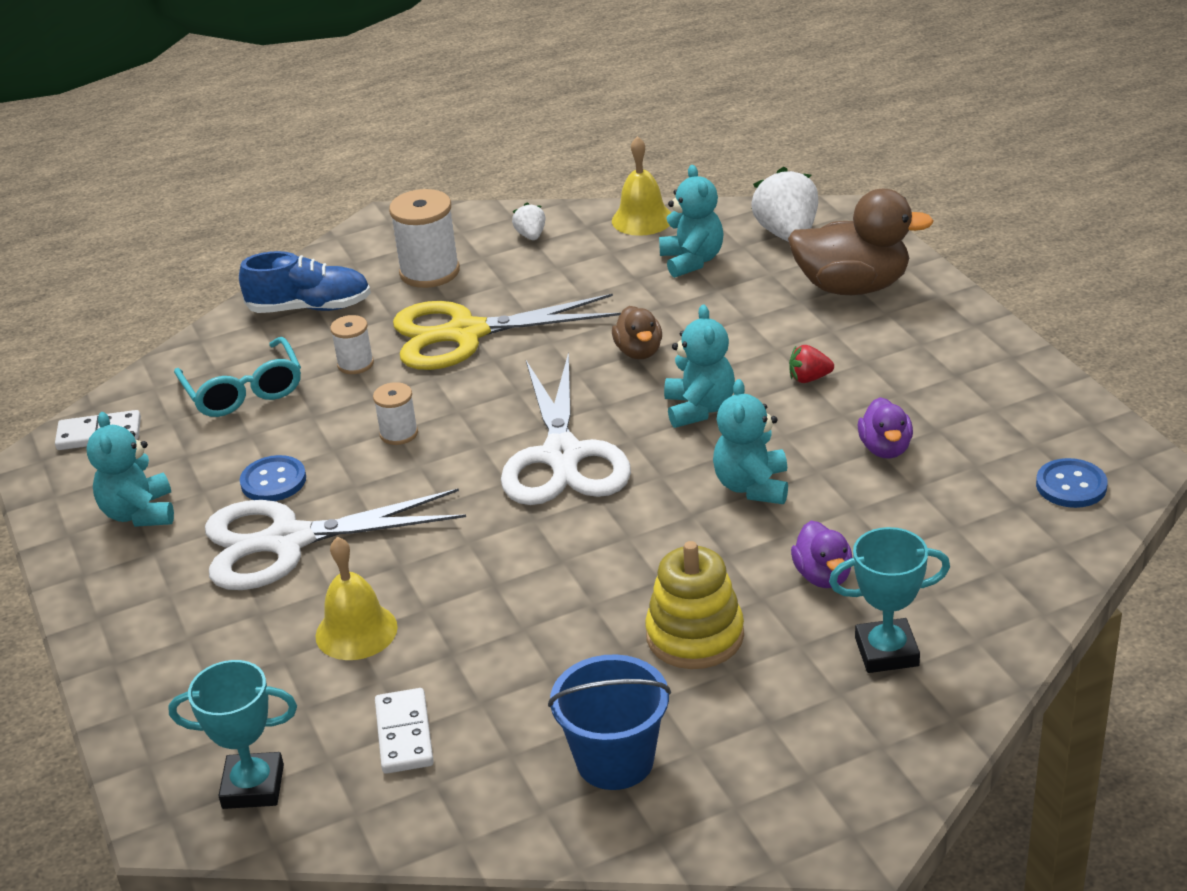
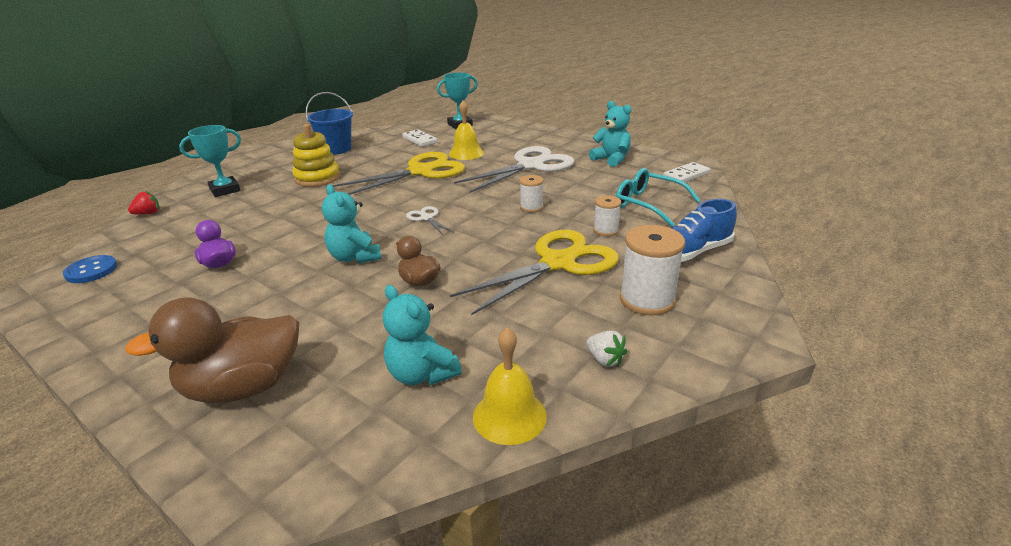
camera: 150 degrees right, 5 degrees down
(273, 481) = (569, 179): blue button -> none
(491, 590) = (420, 172): none -> yellow scissors
(562, 456) = (426, 218): white scissors -> white scissors, size x0.43
(752, 486) = (305, 228): turquoise teddy bear -> none
(787, 234) = (328, 442): white strawberry -> none
(809, 378) = (278, 293): red strawberry -> red strawberry (148, 213)
(823, 576) = (258, 205): purple duck -> none

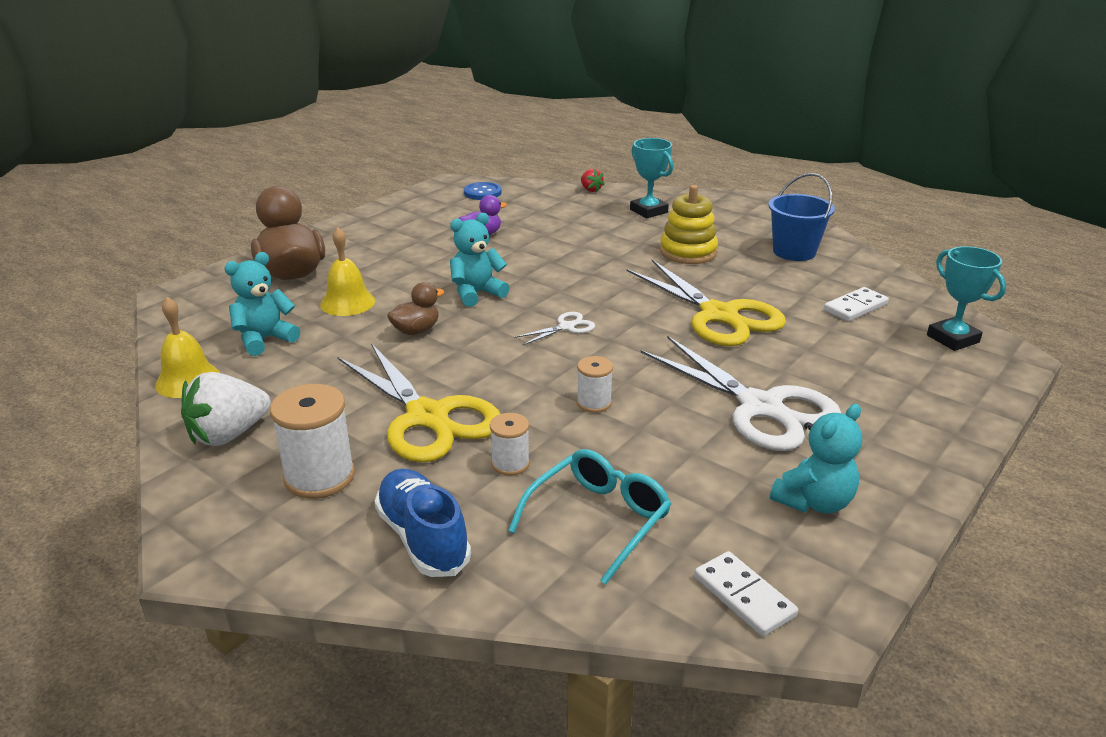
camera: 90 degrees right, 0 degrees up
(466, 153) = (806, 348): yellow bell -> yellow bell (347, 302)
(605, 360) = (228, 434): white strawberry -> white strawberry, size x1.96

